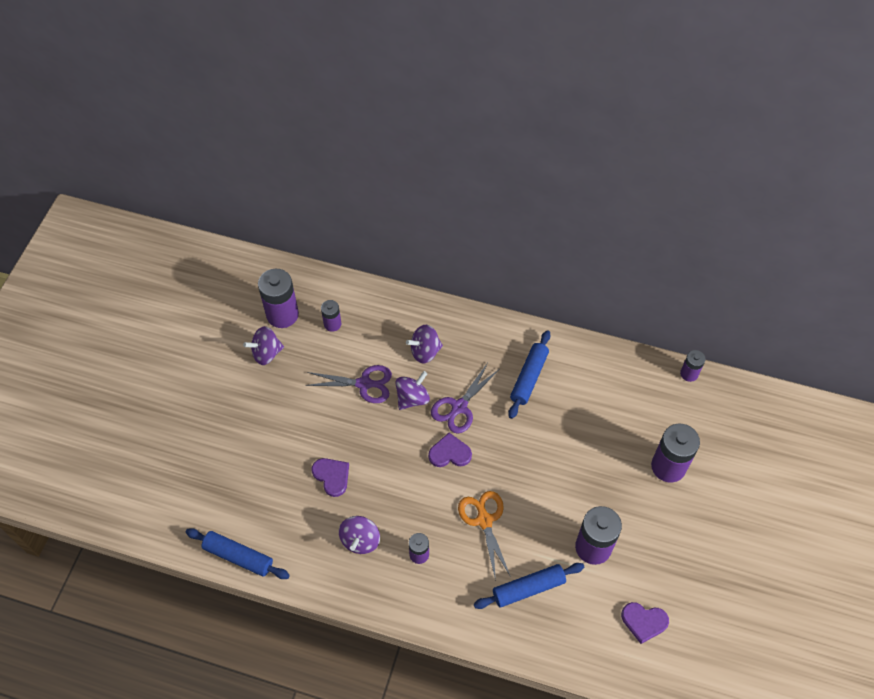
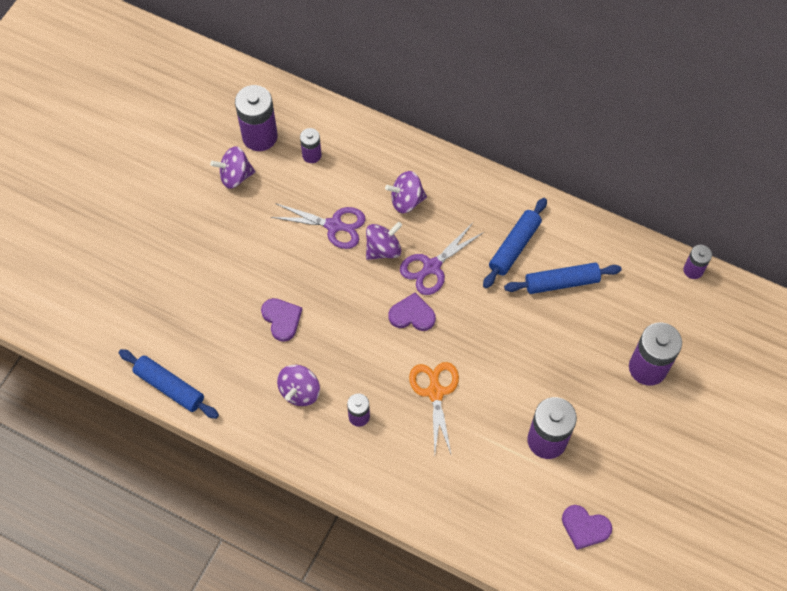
camera: 10 degrees right, 5 degrees up
(528, 588) = (468, 471): blue rolling pin -> blue rolling pin (561, 282)

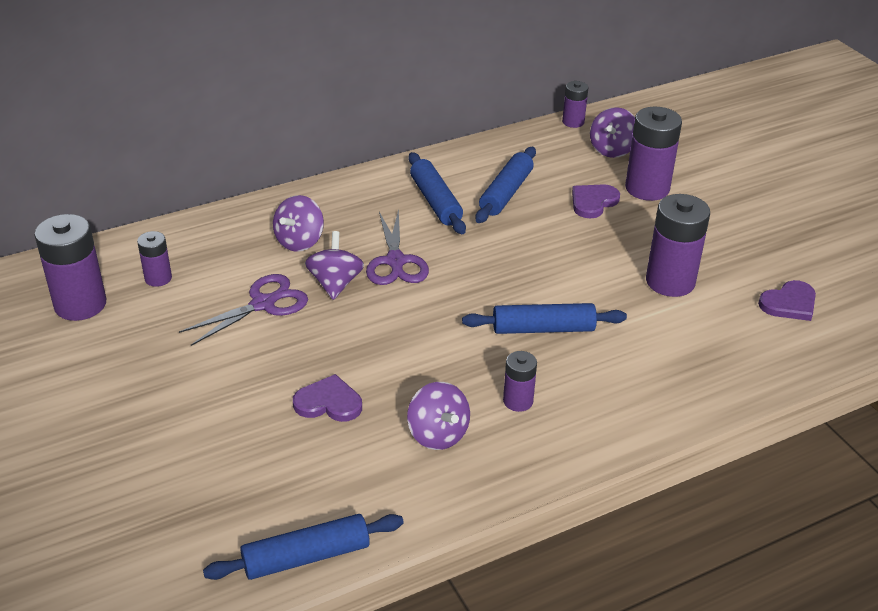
camera: 55 degrees left, 25 degrees down
(235, 176) = (101, 348): purple spinning top -> purple spinning top (612, 149)
(412, 315) = (435, 301): purple heart -> purple heart (593, 202)
(435, 391) = (543, 329): orange scissors -> blue rolling pin

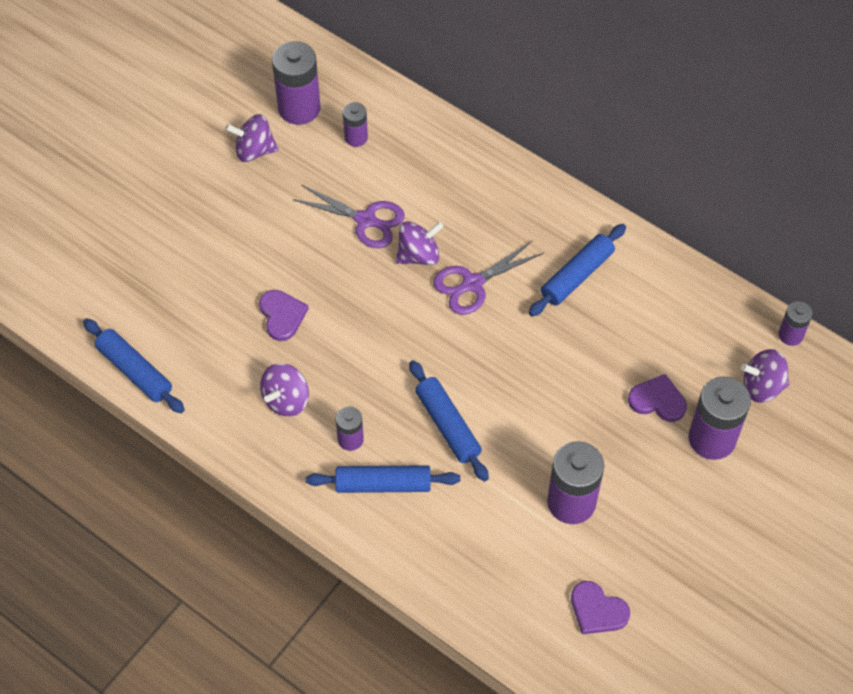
camera: 65 degrees right, 20 degrees up
(299, 241) = (457, 204): purple spinning top -> purple spinning top (254, 150)
(506, 193) = (626, 324): blue rolling pin -> blue rolling pin (383, 484)

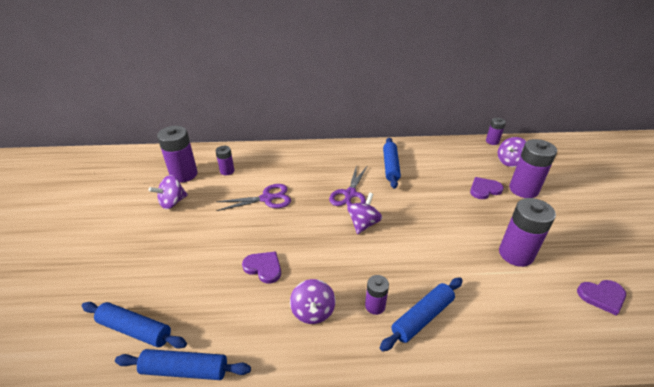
camera: 40 degrees left, 20 degrees down
(418, 255) = (310, 198): purple spinning top -> purple spinning top (363, 224)
(447, 425) = (415, 261): blue rolling pin -> blue rolling pin (135, 330)

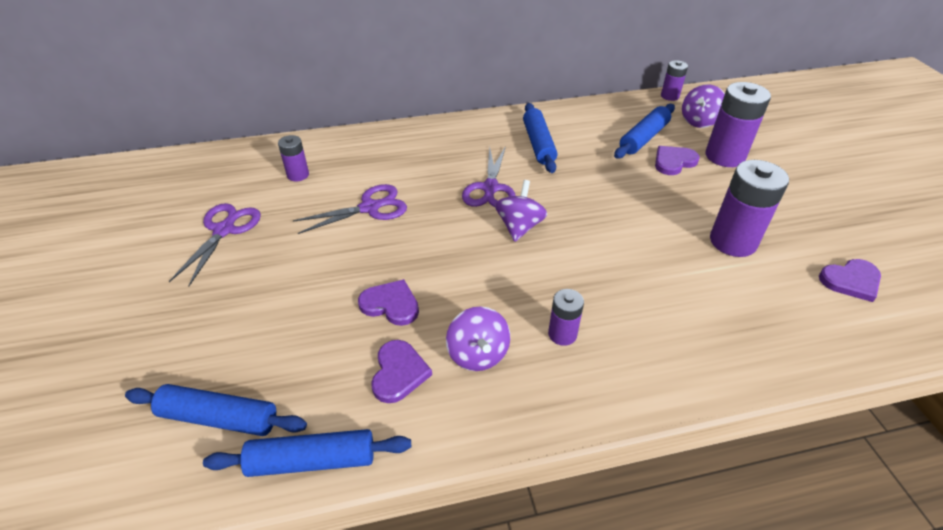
camera: 10 degrees left, 5 degrees up
(172, 202) = (225, 229): purple spinning top -> purple scissors
(184, 174) = (231, 187): purple battery -> none
(257, 317) = (399, 373): none -> purple heart
(422, 317) = (629, 340): blue rolling pin -> blue rolling pin (643, 138)

